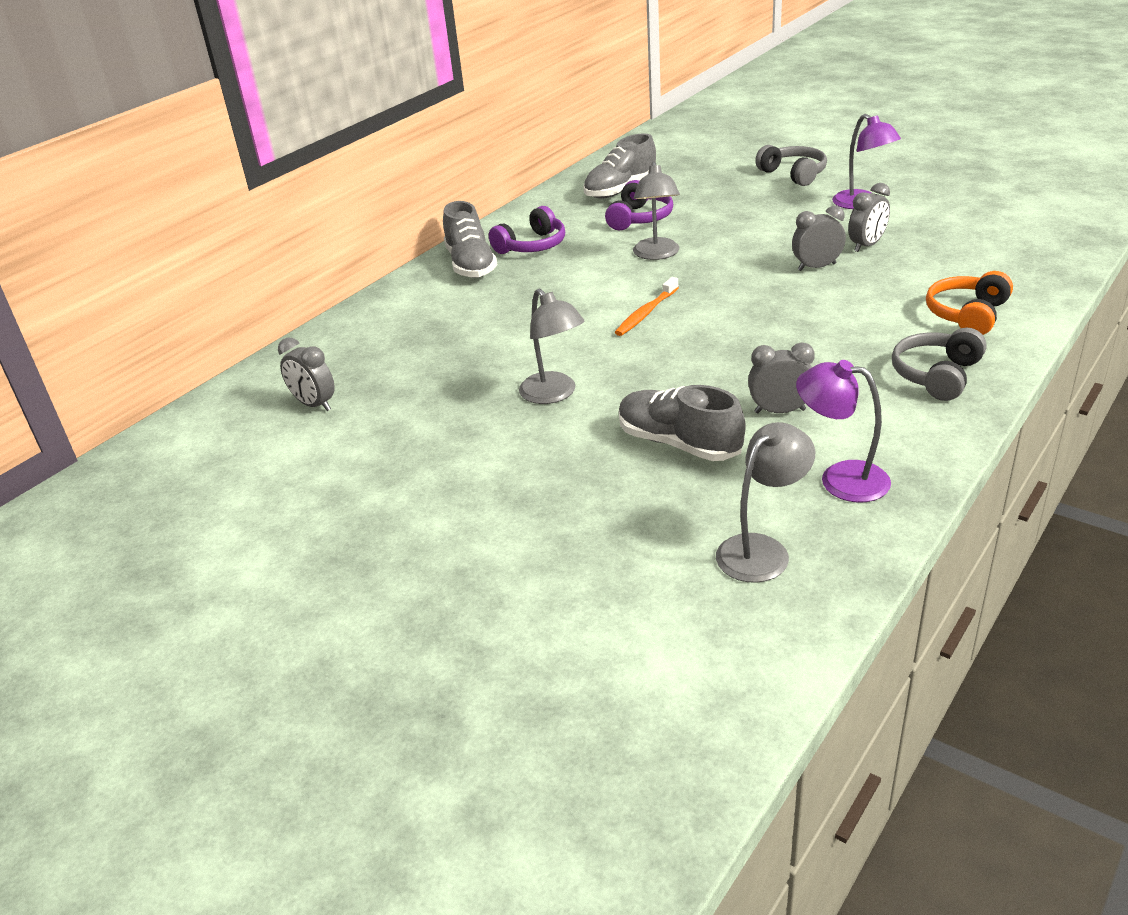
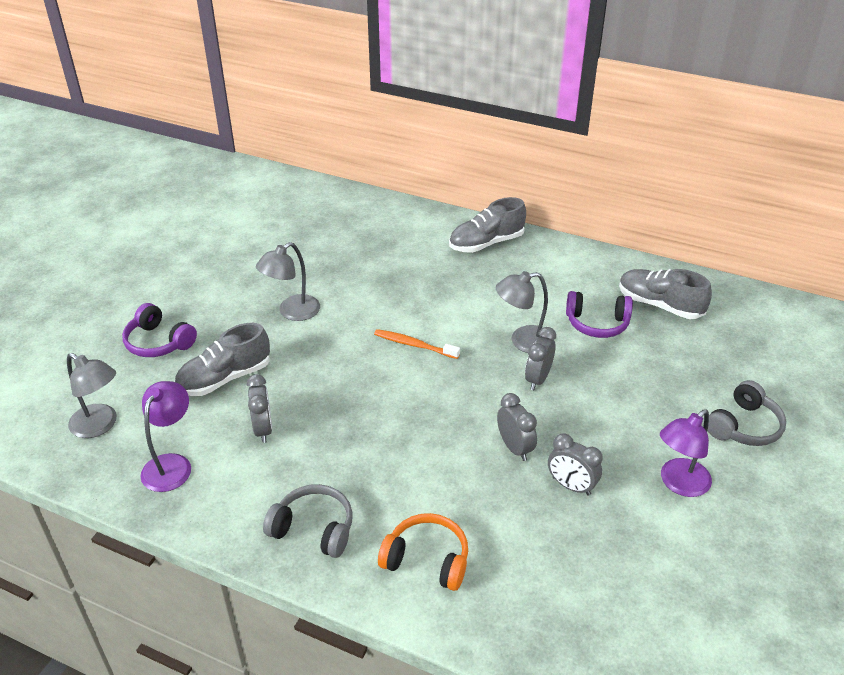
camera: 75 degrees right, 5 degrees up
(314, 404) = (284, 215): grey clock -> grey clock (538, 379)
(532, 246) = (526, 269): purple headphones -> purple headphones (158, 342)
(679, 443) = (225, 378): grey shoe -> grey shoe turned 150 degrees counterclockwise

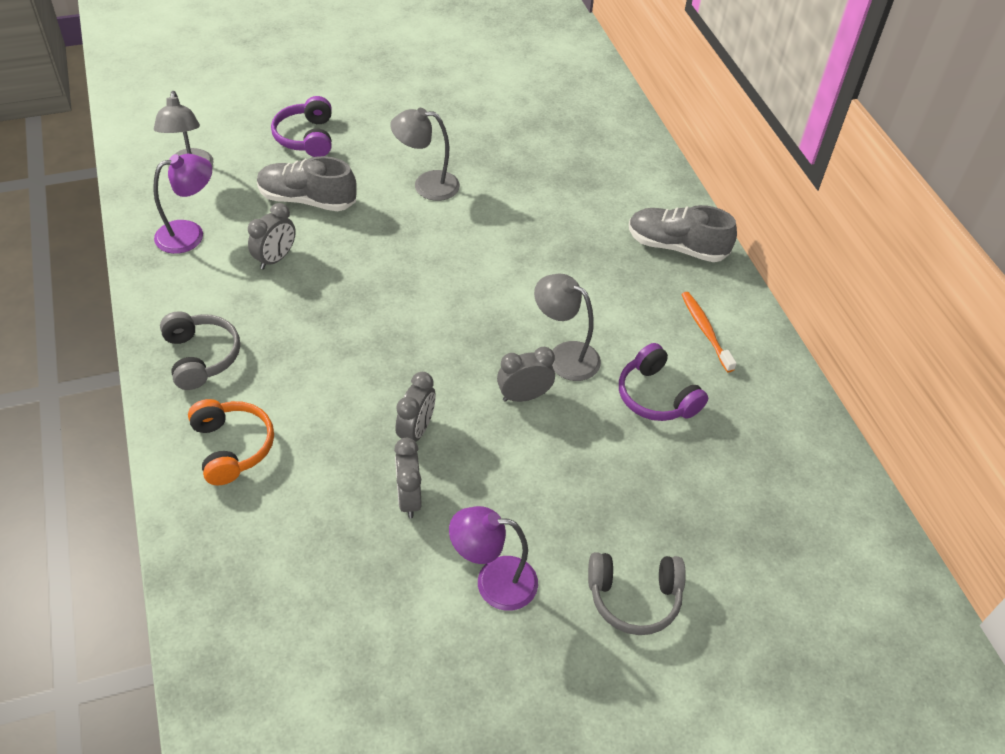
camera: 45 degrees right, 10 degrees up
(414, 345) = (473, 285): orange toothbrush -> orange toothbrush (705, 331)
(659, 305) = (746, 431): grey shoe -> none

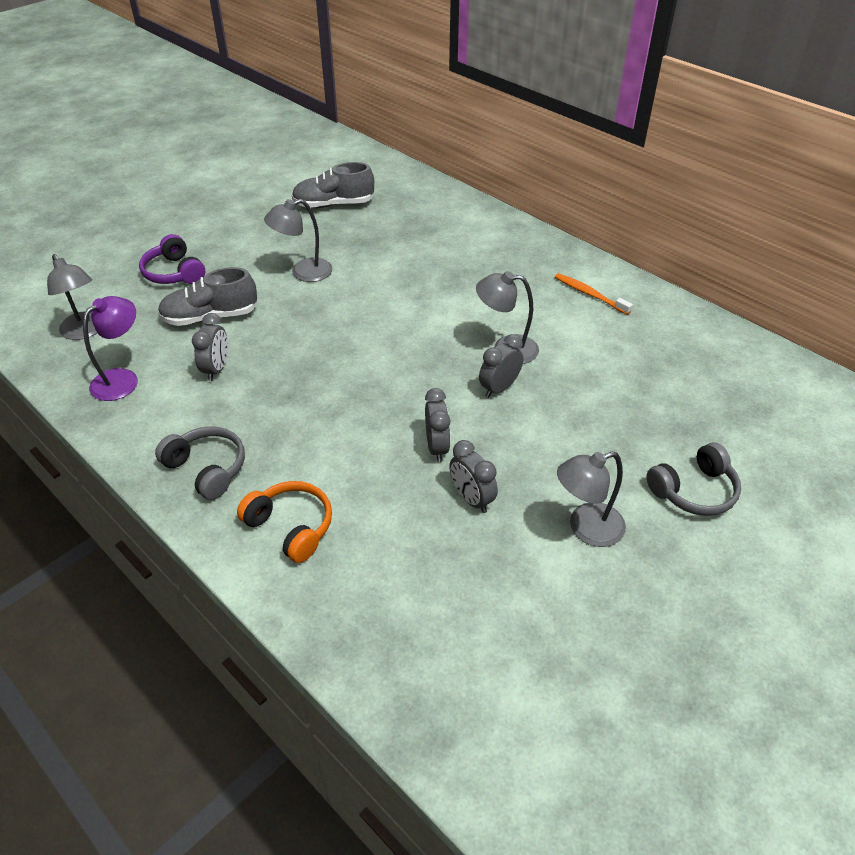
camera: 25 degrees left, 5 degrees down
(493, 581) = (586, 528): purple lamp -> grey lamp
(656, 396) = (593, 349): purple headphones -> none
(676, 247) = (524, 249): grey shoe -> grey shoe (334, 204)

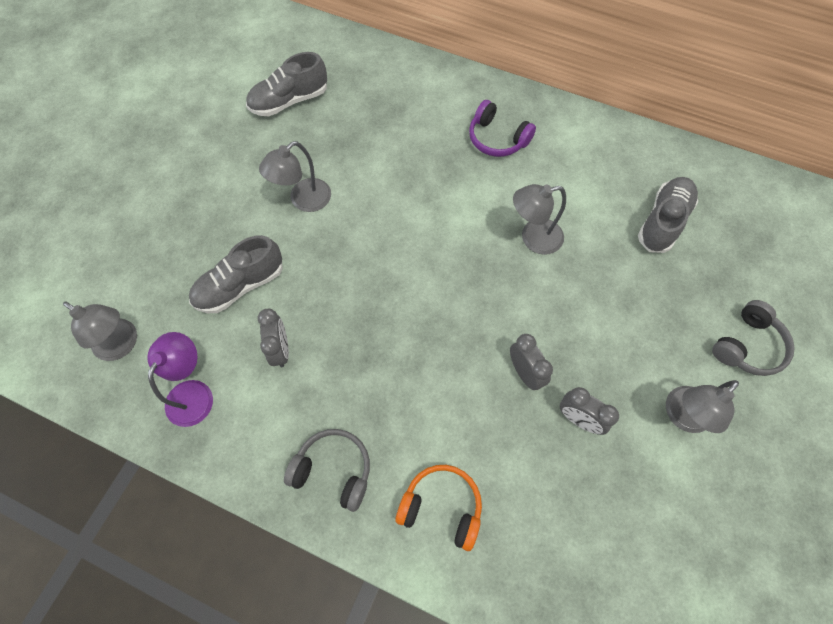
camera: 20 degrees left, 20 degrees up
(174, 273) = (173, 239): purple headphones -> purple headphones (497, 139)
(499, 388) = (547, 287): grey clock -> none
(589, 294) = (577, 150): orange toothbrush -> none
(651, 368) = (663, 222): none -> grey shoe

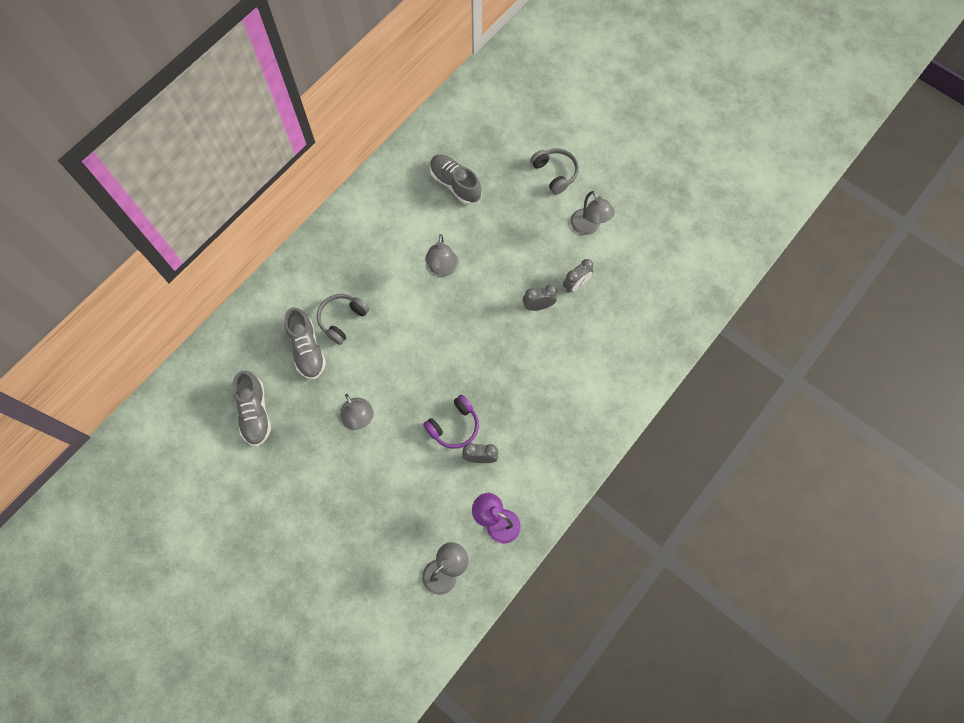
camera: 75 degrees left, 5 degrees up
(240, 286) = (421, 478): grey shoe -> grey shoe (307, 349)
(333, 470) = (572, 438): grey headphones -> grey headphones (342, 319)
(441, 507) = (609, 379): orange headphones -> none
(497, 139) = (349, 266): purple headphones -> purple headphones (454, 426)

